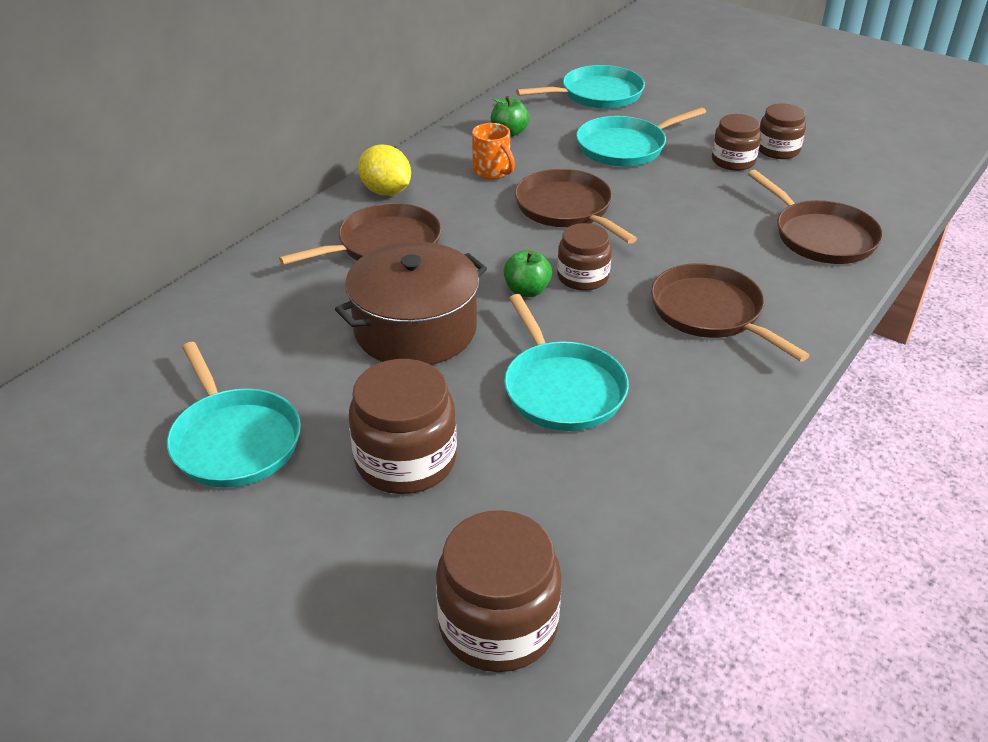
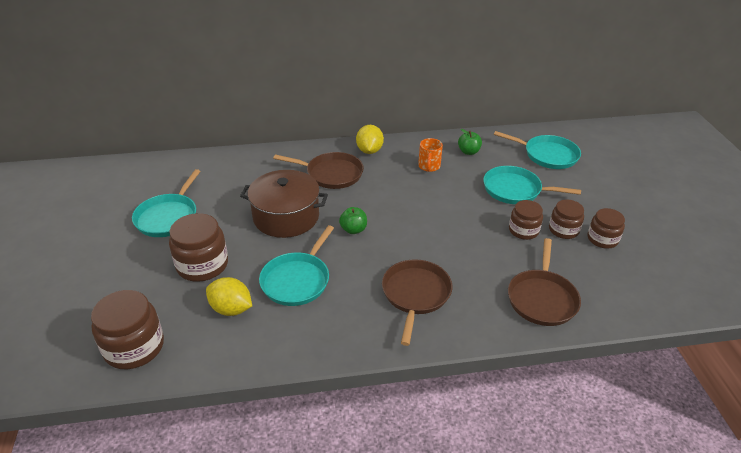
camera: 45 degrees right, 0 degrees up
(541, 479) = (231, 309): none -> yellow lemon
(566, 209) = (433, 203): brown pan -> none
(583, 277) = (386, 239): brown jar -> brown jar (523, 230)

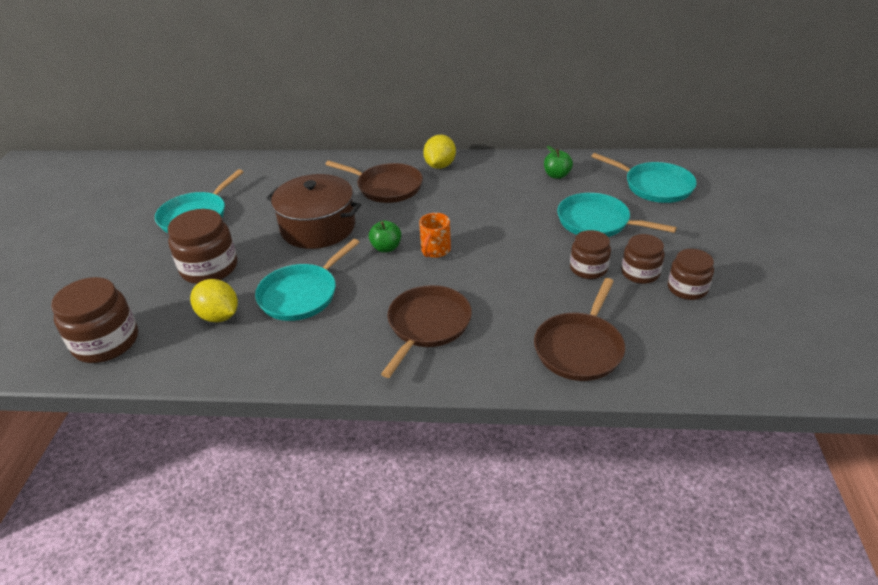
camera: 15 degrees right, 0 degrees up
(429, 167) = (502, 188): orange mug -> orange mug (435, 250)

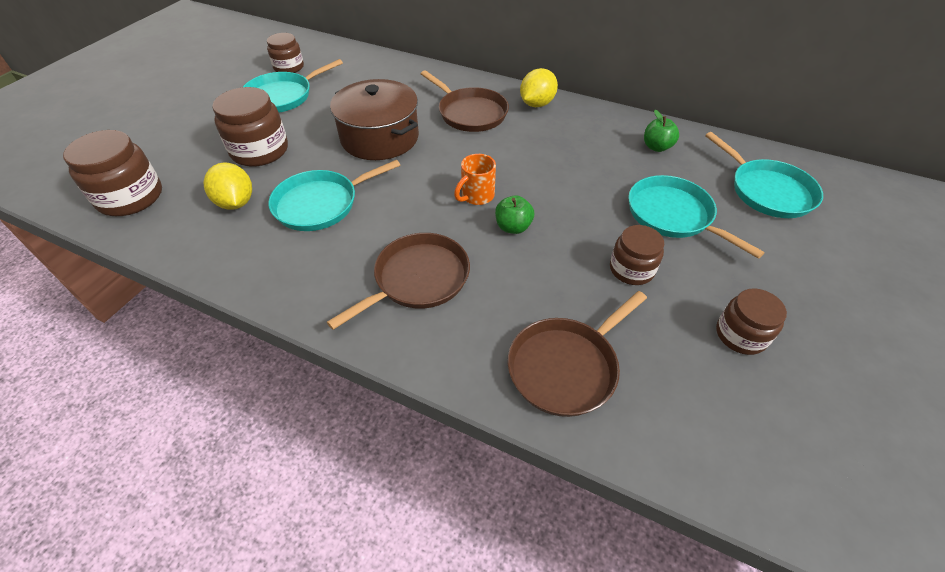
camera: 20 degrees right, 10 degrees up
(386, 248) = (430, 178): green apple -> green apple (513, 227)
(640, 273) = (691, 295): brown jar -> brown jar (289, 67)

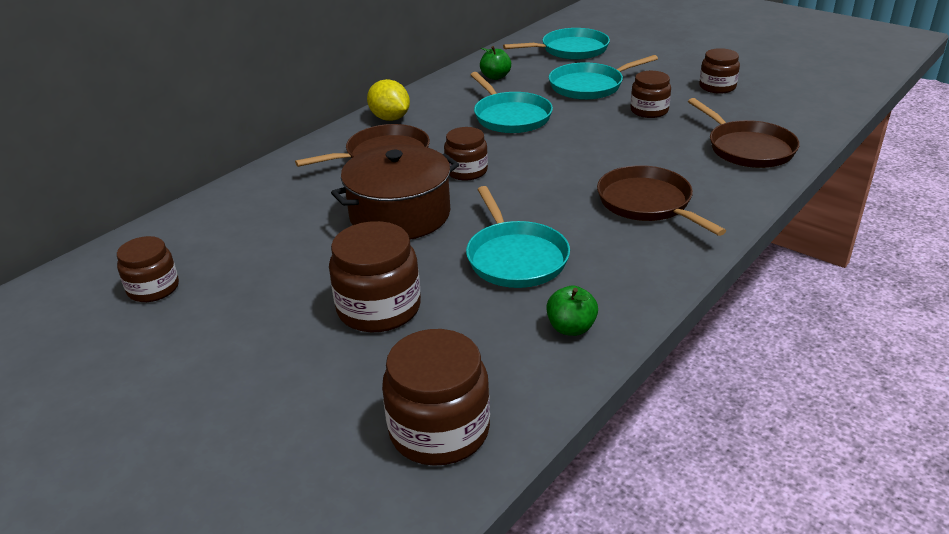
camera: 75 degrees left, 15 degrees down
(236, 203) = (490, 323): yellow lemon -> none
(282, 96) = (242, 293): turquoise pan -> turquoise pan (510, 117)
(454, 158) = (466, 171): none -> brown jar
(476, 196) = (535, 165): orange mug -> none
(513, 227) = (586, 151): green apple -> green apple (571, 328)

